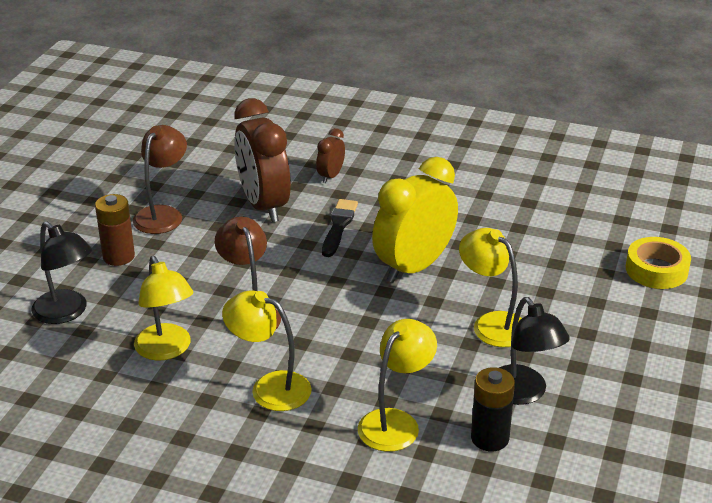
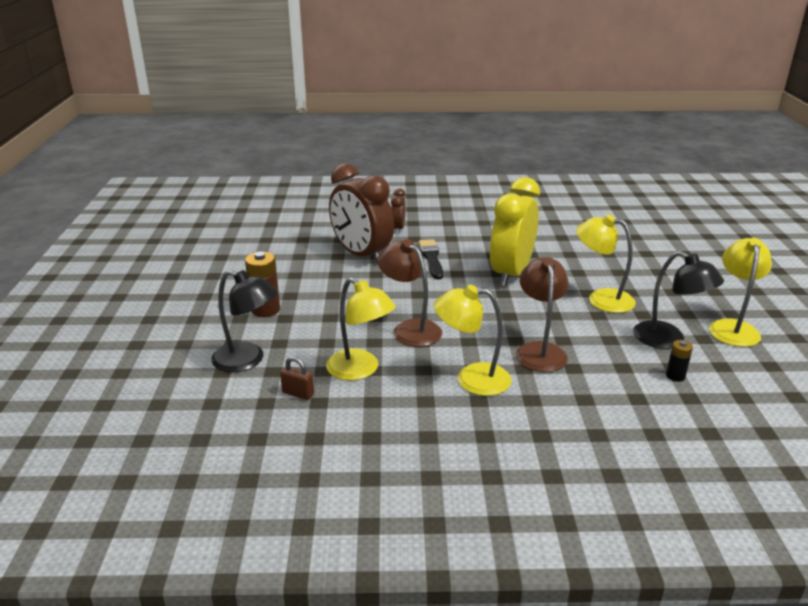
camera: 20 degrees left, 5 degrees down
(91, 361) = (298, 393): none -> brown padlock
(163, 214) = (282, 274): brown lamp -> brown lamp (539, 350)
(395, 422) = (594, 381): yellow lamp -> yellow lamp (733, 327)
(490, 438) = (675, 376): black battery -> black battery, size x0.56
(656, 270) = (677, 245): yellow tape -> none

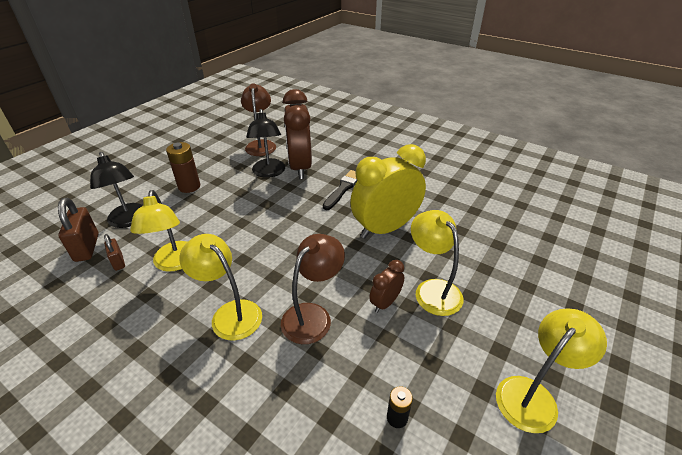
camera: 35 degrees right, 10 degrees up
(238, 399) = (87, 247): none -> brown padlock
(398, 228) = (352, 154): brown clock -> brown clock (385, 303)
(410, 329) = (249, 244): brown lamp -> brown lamp (261, 145)
(668, 340) = (442, 370): black lamp -> black lamp (269, 172)

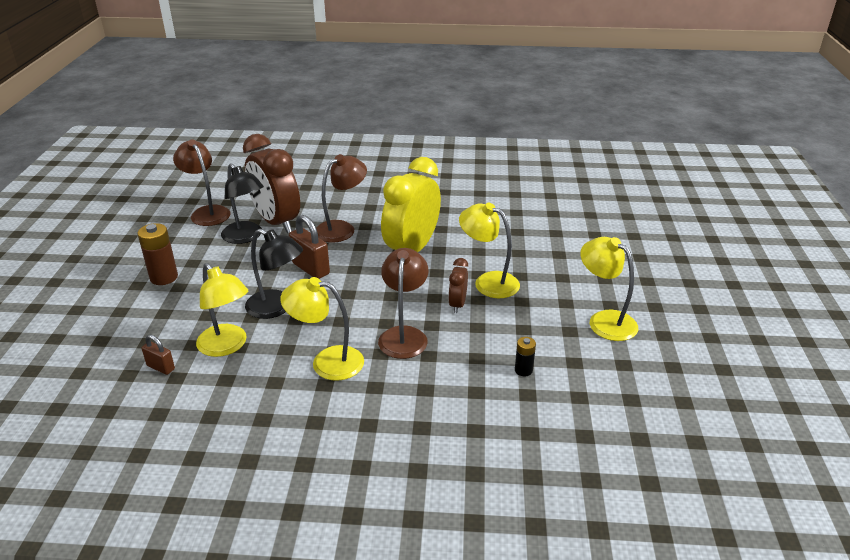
camera: 30 degrees left, 5 degrees down
(87, 247) = (105, 369): brown padlock -> brown padlock (311, 269)
(129, 220) = (128, 330): black lamp -> black lamp (277, 308)
(343, 189) = (342, 228): black brush -> brown lamp
(533, 395) = (604, 320): yellow lamp -> yellow lamp turned 60 degrees counterclockwise

